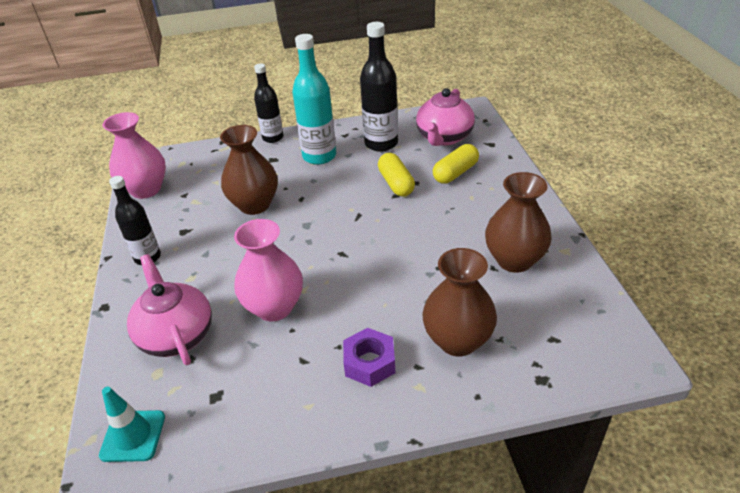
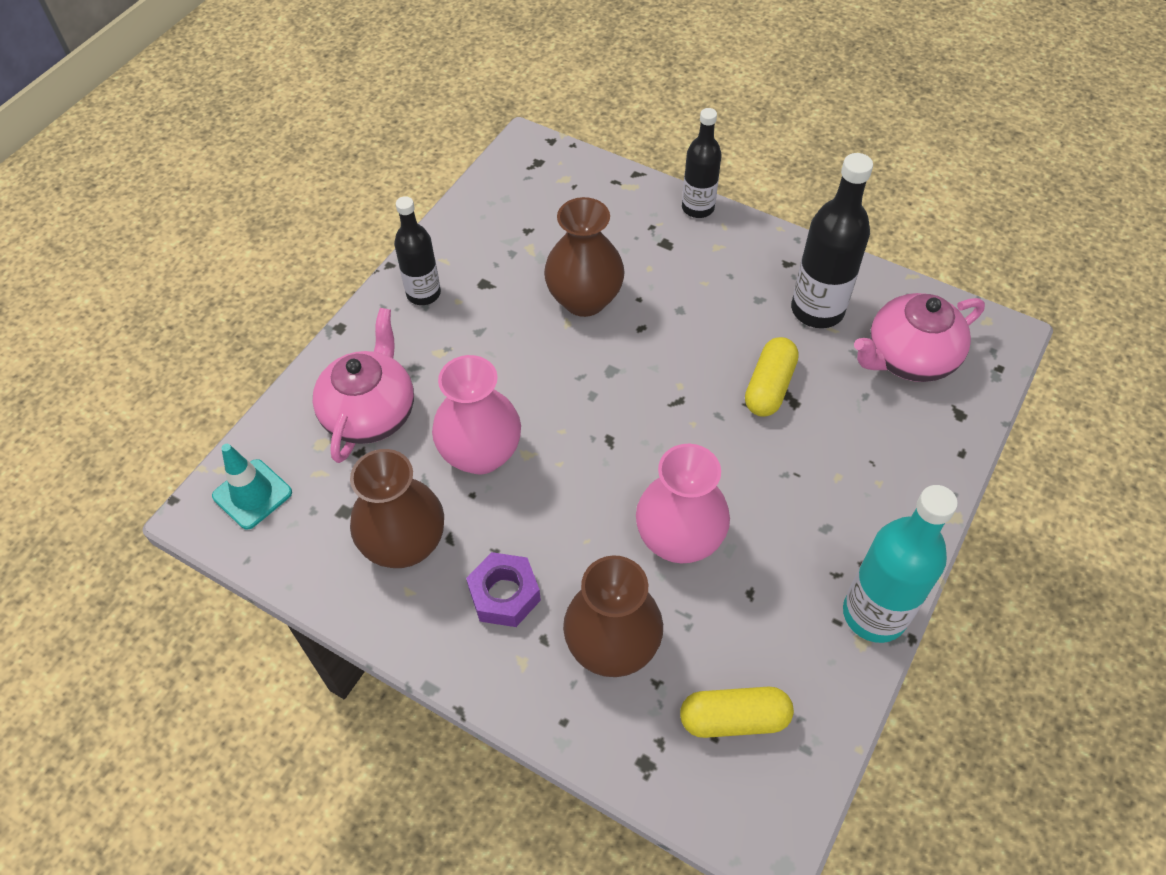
camera: 40 degrees right, 15 degrees up
(146, 189) = (497, 194): pink vase -> pink vase (679, 539)
(319, 156) = (723, 277): turquoise bottle -> turquoise bottle (874, 614)
(455, 173) = (859, 425): yellow capsule -> yellow capsule (734, 718)
(514, 260) = (785, 603): brown vase -> brown vase (405, 544)

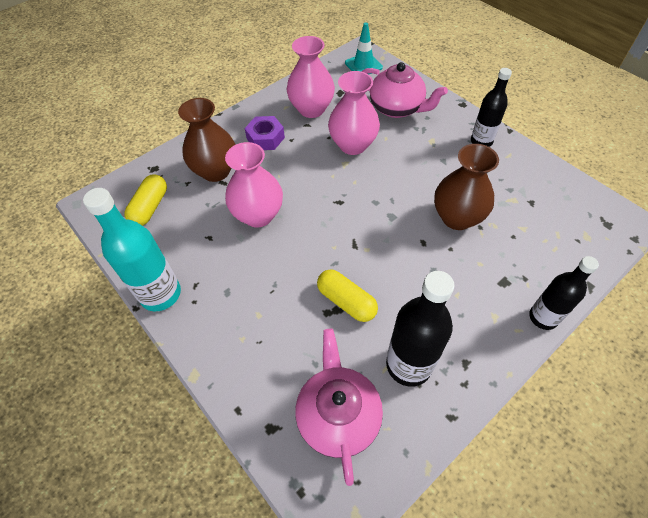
camera: 110 degrees right, 0 degrees up
(405, 544) = (311, 109): brown vase -> pink vase

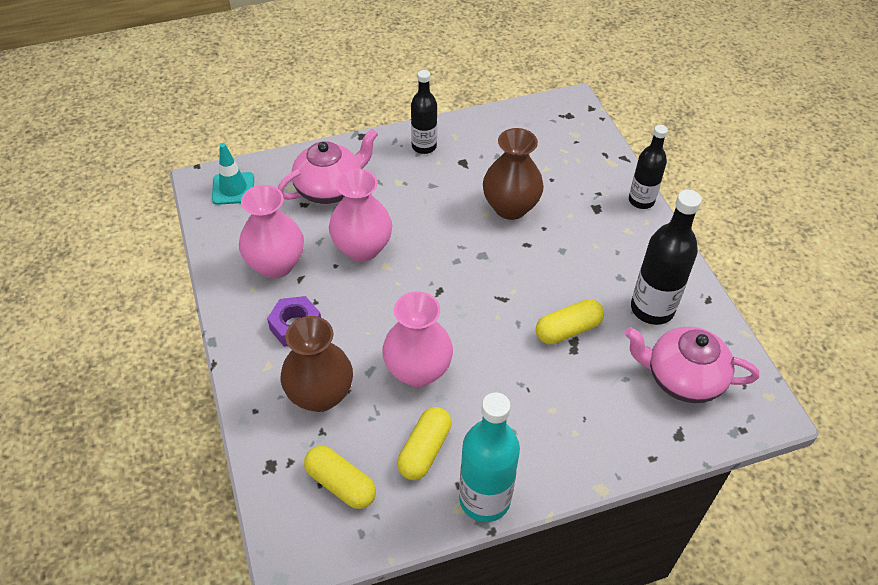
camera: 70 degrees left, 5 degrees down
(191, 243) = (424, 450): none -> yellow capsule

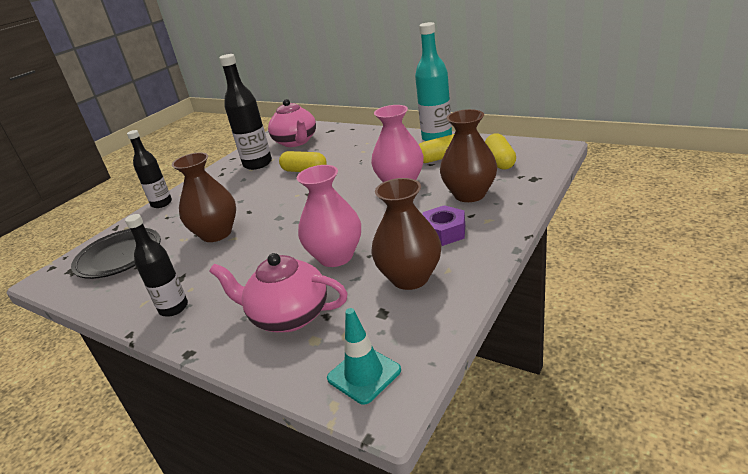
camera: 125 degrees left, 20 degrees down
(276, 265) = (410, 278): pink vase -> brown vase
(552, 144) = (119, 257): none -> black plate

